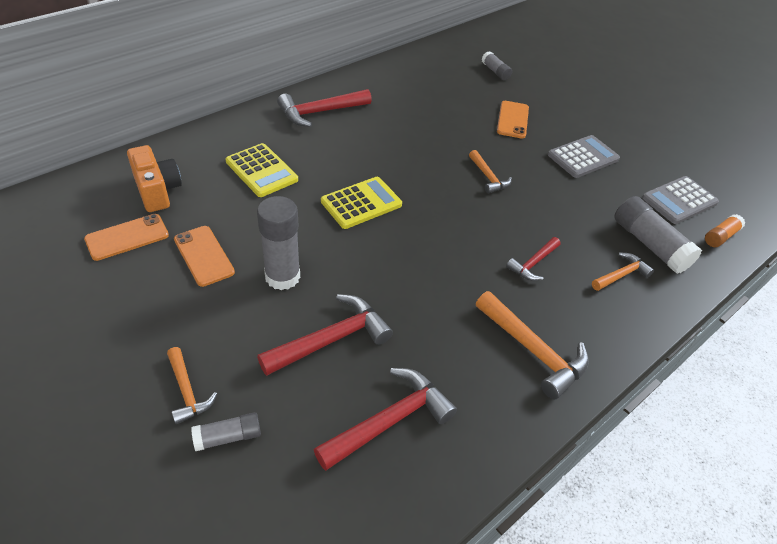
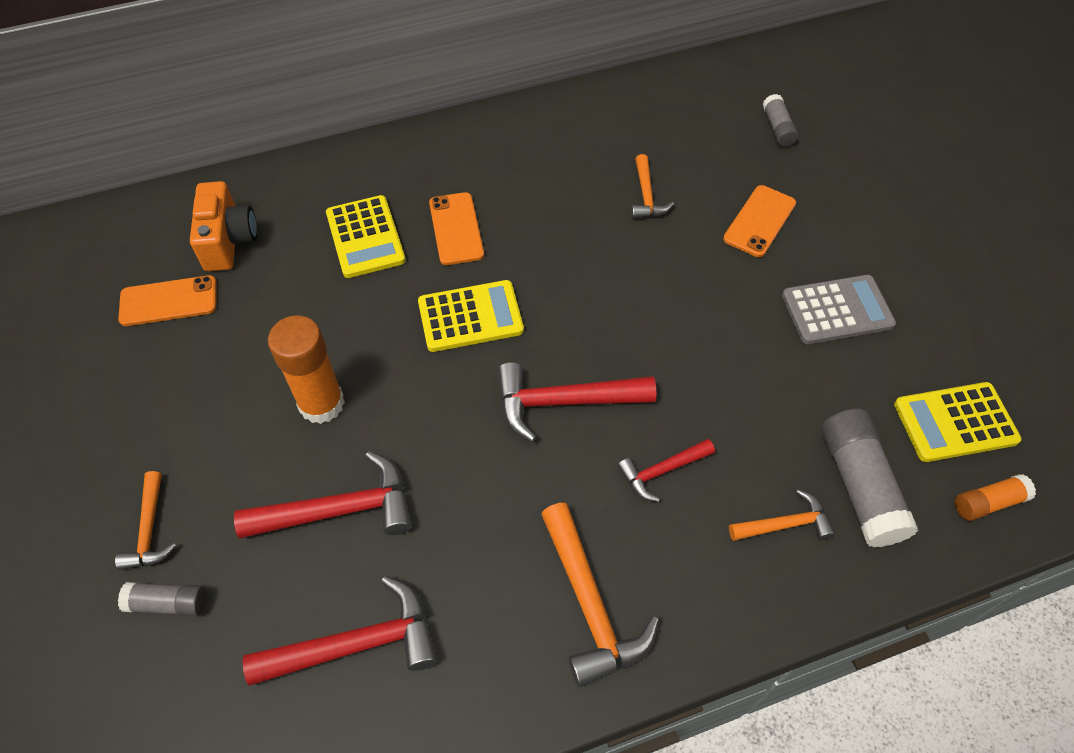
camera: 25 degrees right, 10 degrees up
(204, 256) = (243, 349): orange phone -> orange phone (456, 229)
(282, 276) = (321, 404): grey glue stick -> orange glue stick
(320, 112) = (483, 156): red hammer -> red hammer (563, 402)
(488, 177) = (669, 314): orange hammer -> orange hammer (646, 196)
(679, 200) = (955, 422): grey calculator -> yellow calculator

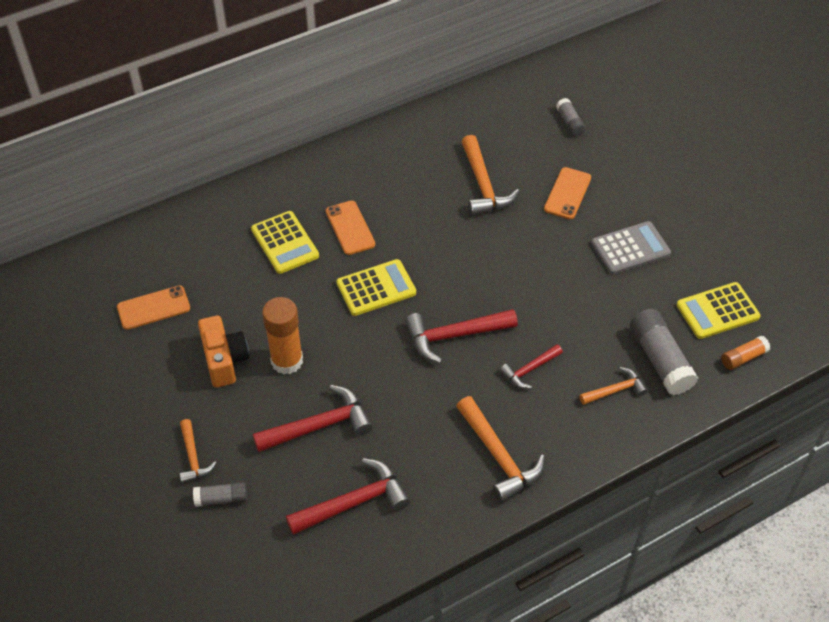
camera: 10 degrees left, 5 degrees down
(228, 241) = (183, 259): orange camera -> orange camera (224, 360)
(646, 196) = (483, 185): orange hammer -> orange hammer, size x1.69

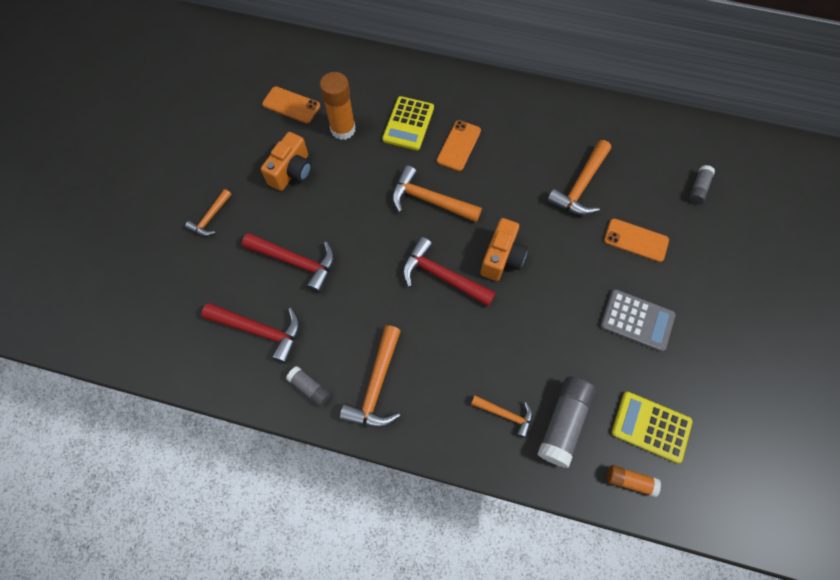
camera: 45 degrees right, 15 degrees up
(221, 499) = (196, 257): grey glue stick -> grey glue stick (310, 388)
(287, 361) = (325, 203): orange glue stick -> orange glue stick (343, 129)
(376, 288) = (429, 200): yellow calculator -> orange hammer
(484, 284) = (501, 258): none -> orange camera
(529, 370) = (464, 345): red hammer -> none
(567, 193) = (636, 240): orange phone -> orange phone turned 45 degrees clockwise

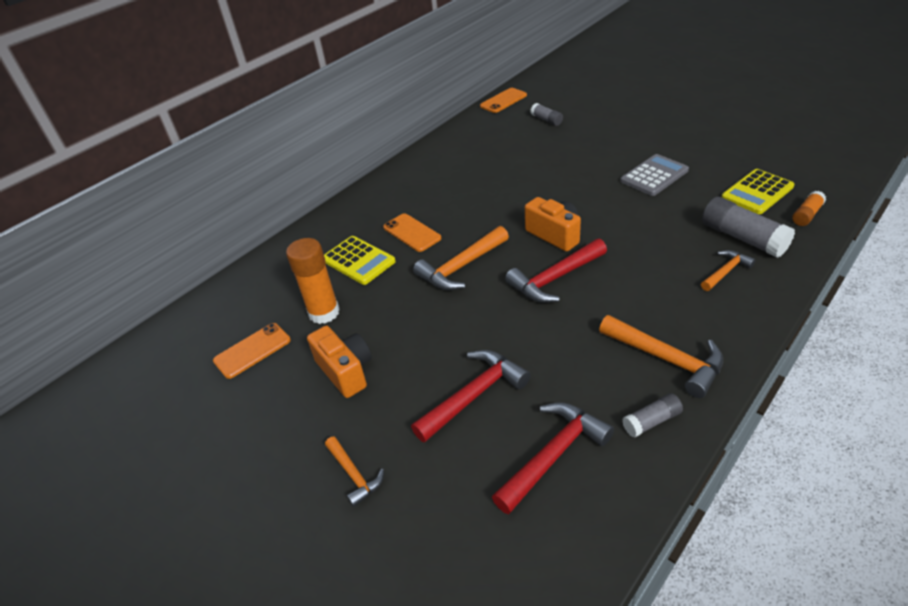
camera: 60 degrees left, 25 degrees down
(580, 186) = (507, 173): orange hammer -> none
(636, 240) = (577, 158): orange phone -> orange phone (503, 101)

